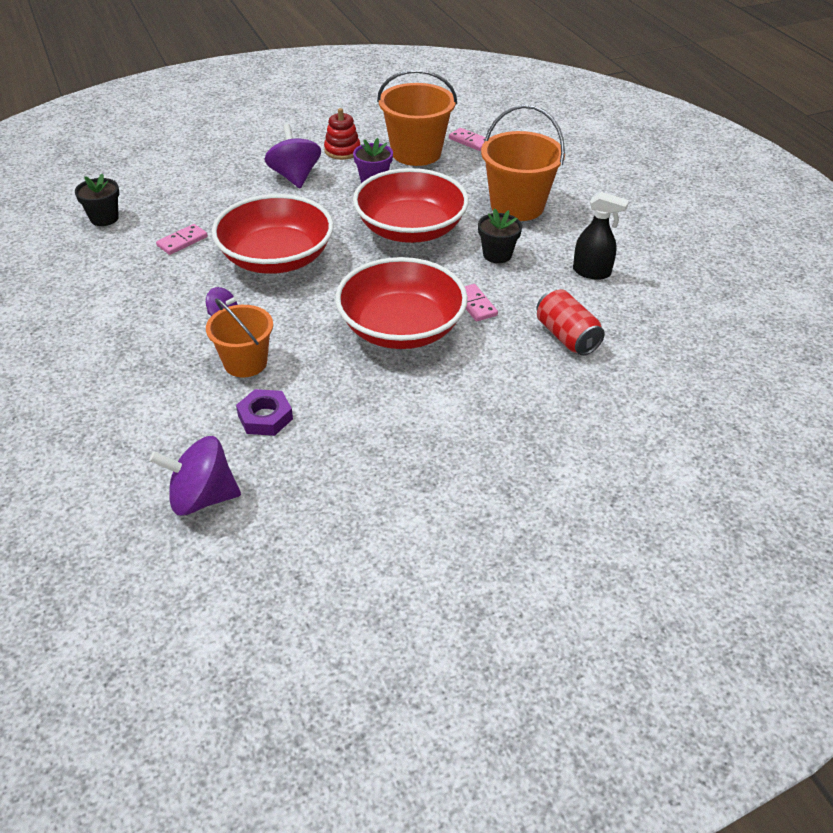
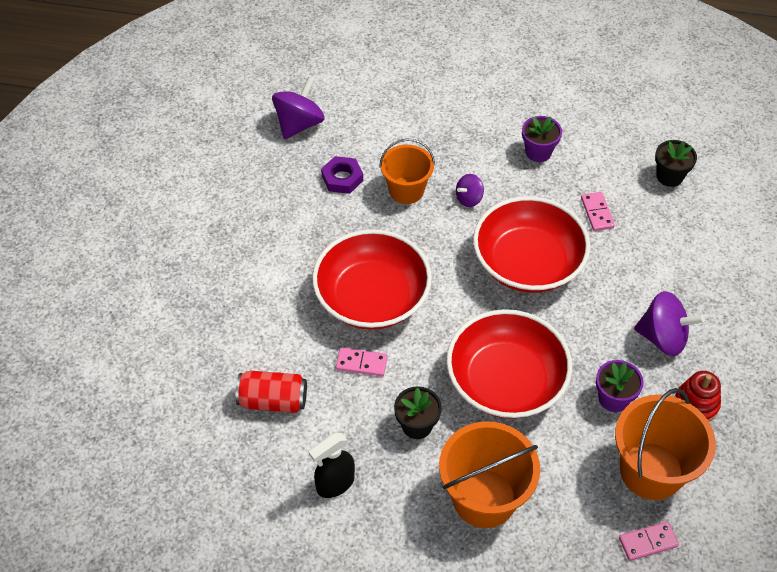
camera: 125 degrees right, 10 degrees up
(122, 298) = (538, 152): none -> purple flower pot

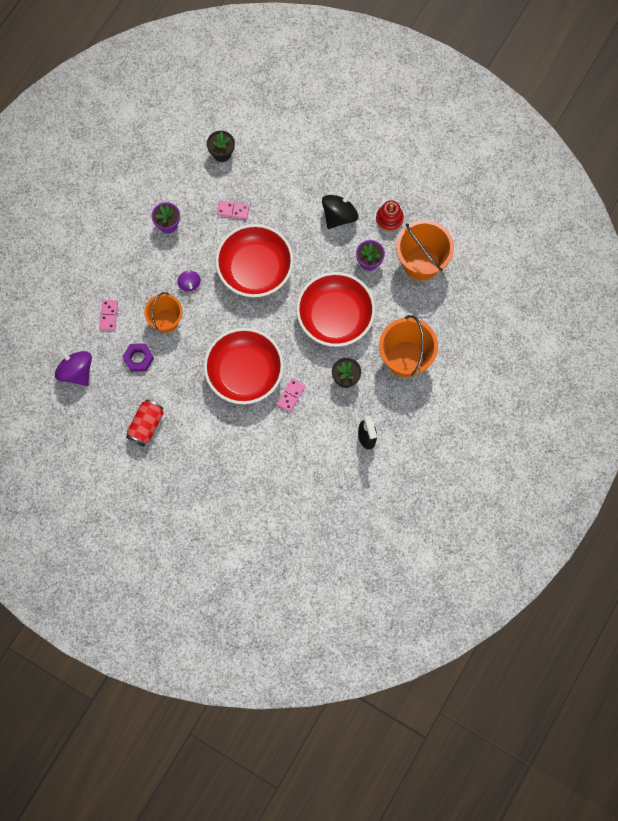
camera: 70 degrees left, 20 degrees up
(273, 401) = (298, 456): red can -> red can (146, 425)
(648, 542) = (461, 284): pink domino -> pink domino (108, 315)
(663, 337) = (339, 215): purple spinning top -> black spinning top

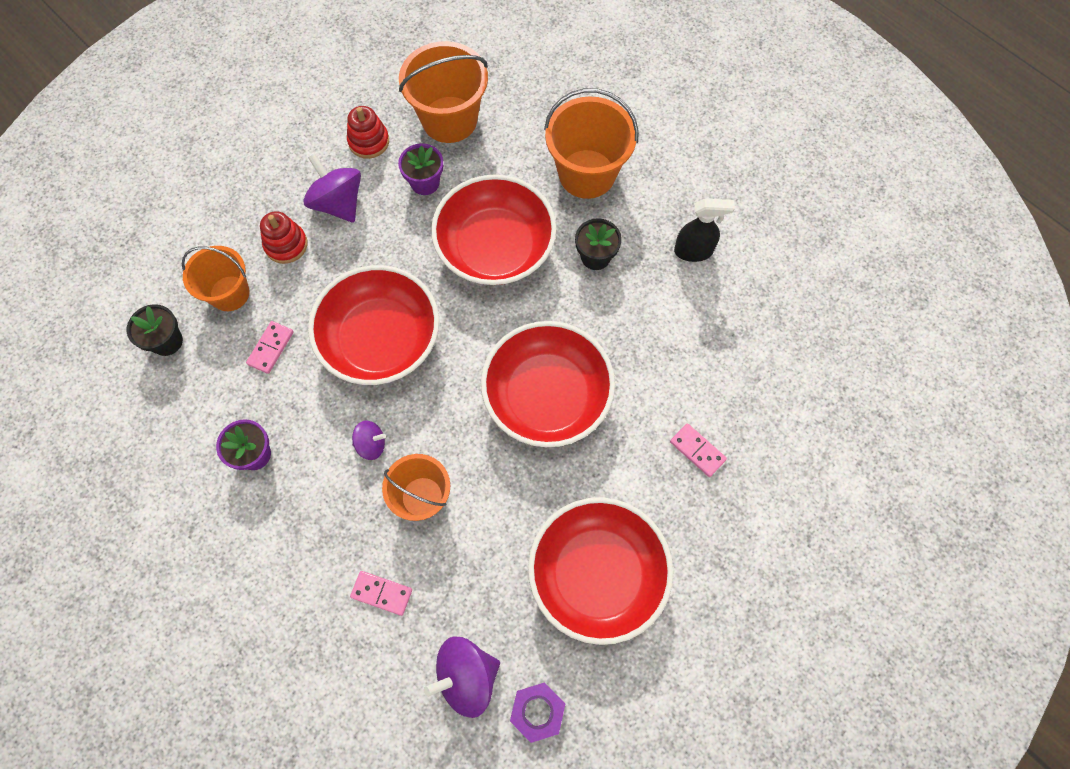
camera: 75 degrees left, 5 degrees down
(138, 358) = (475, 559): purple nut -> purple nut (537, 711)
(146, 425) = (597, 574): red can -> red bowl
(261, 175) = (229, 293): none -> orange bucket
(291, 395) = (602, 337): pink domino -> pink domino (697, 450)
(302, 195) = (286, 245): none -> red stacking toy
(339, 215) = (338, 203): black spinning top -> purple spinning top

